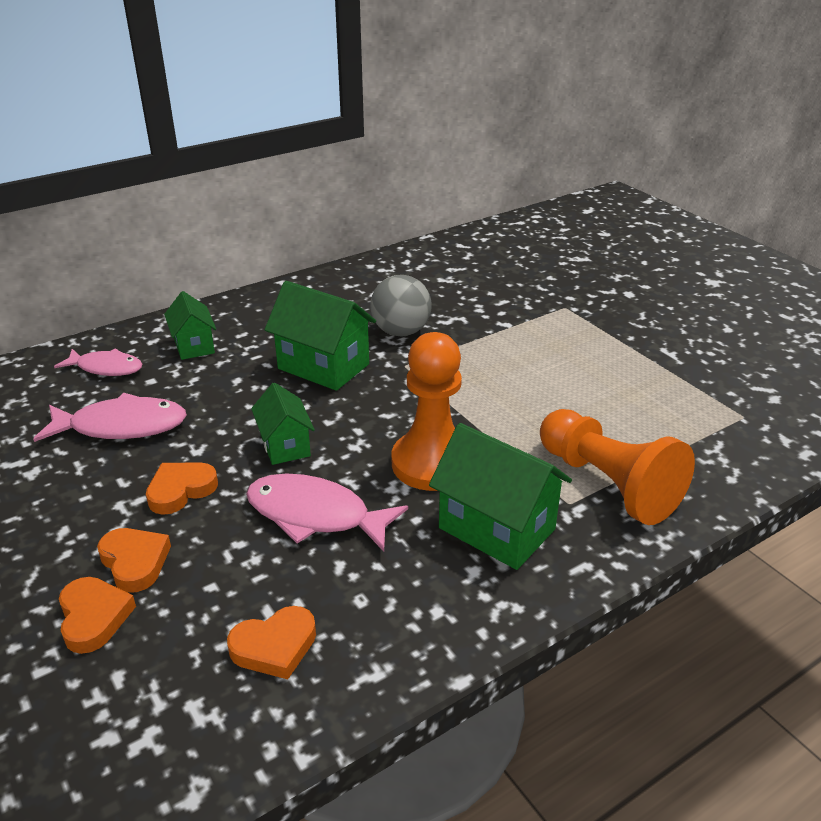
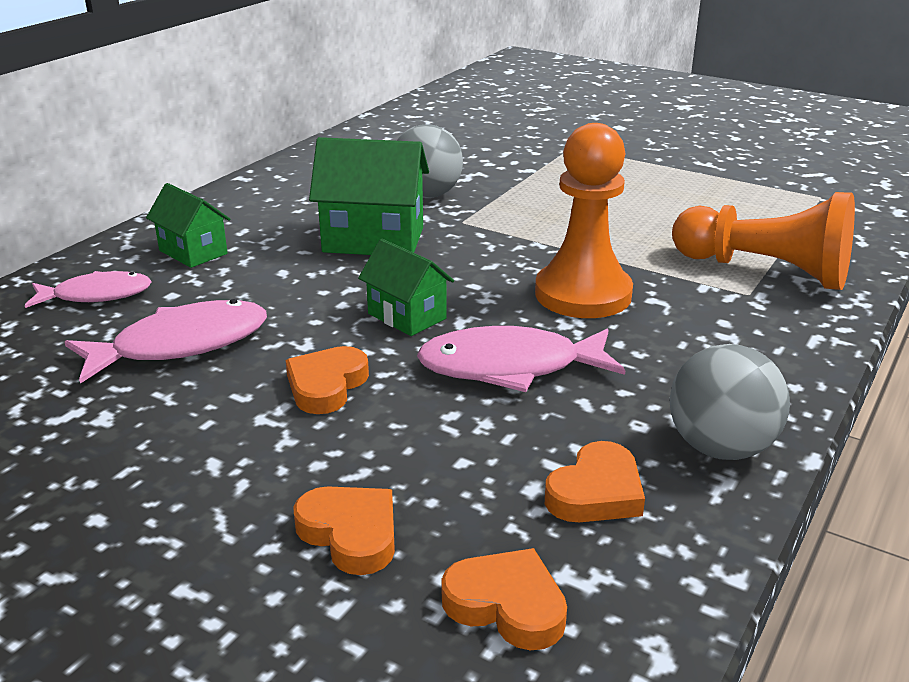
camera: 25 degrees left, 5 degrees down
(135, 562) = (344, 466): orange heart -> orange heart (506, 605)
(400, 643) = (720, 448): none -> grey ball
(496, 529) = (705, 330): green house -> none

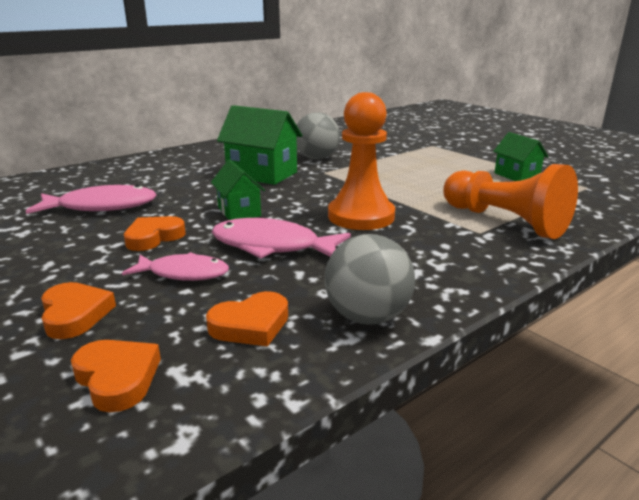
camera: 20 degrees right, 5 degrees down
(96, 295) = (89, 180): pink fish -> pink fish (183, 273)
(193, 252) = (159, 168): green house -> green house (516, 176)

